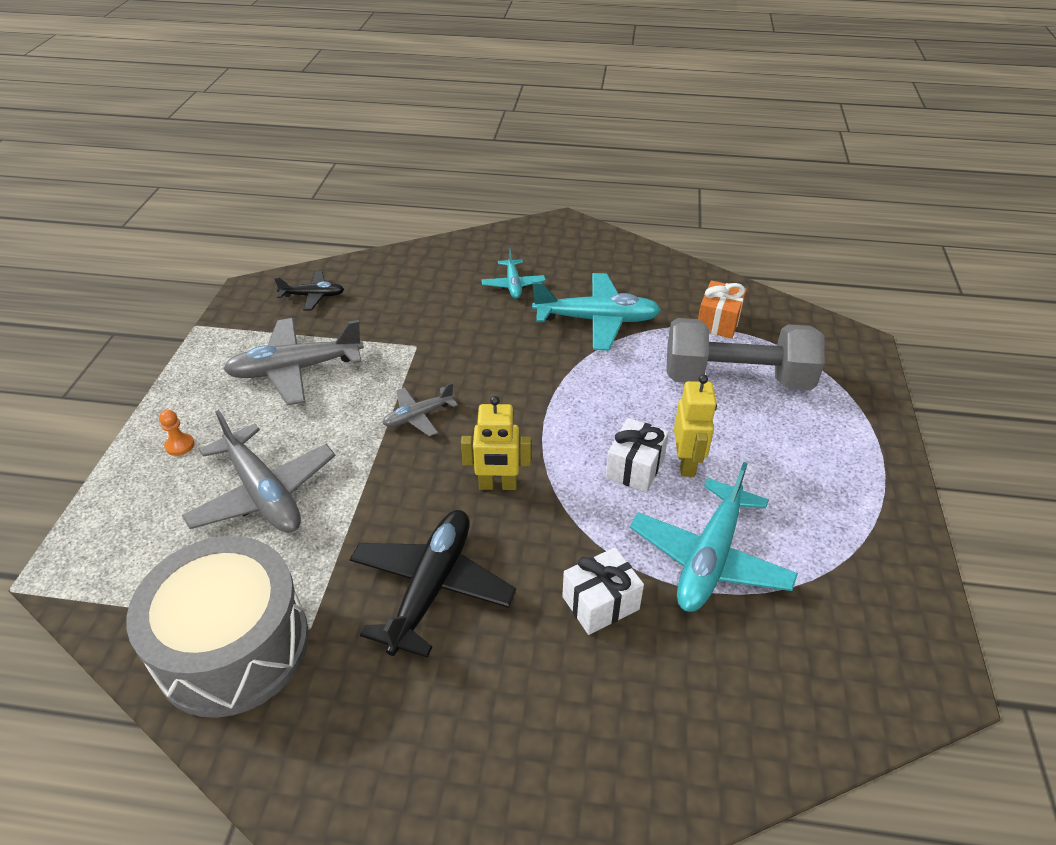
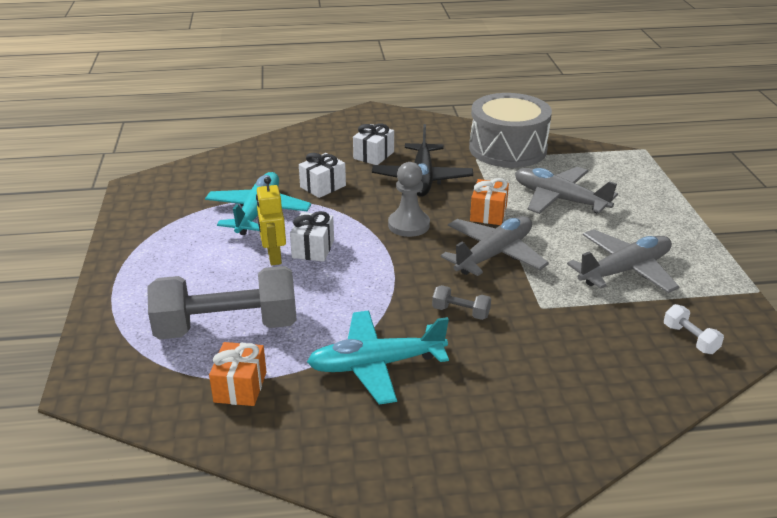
camera: 165 degrees right, 10 degrees down
(180, 445) = (645, 212): orange pawn -> none
(313, 296) = (690, 339): black plane -> white dumbbell
(380, 485) = (488, 213): none -> orange gift
(418, 416) = (494, 254): grey plane -> grey plane, size x1.85
(486, 684) = (373, 155): none -> white gift
(497, 354) = (461, 312): none -> grey dumbbell
(498, 485) = (408, 225): yellow robot -> grey pawn
(513, 285) = (489, 393): turquoise plane -> none

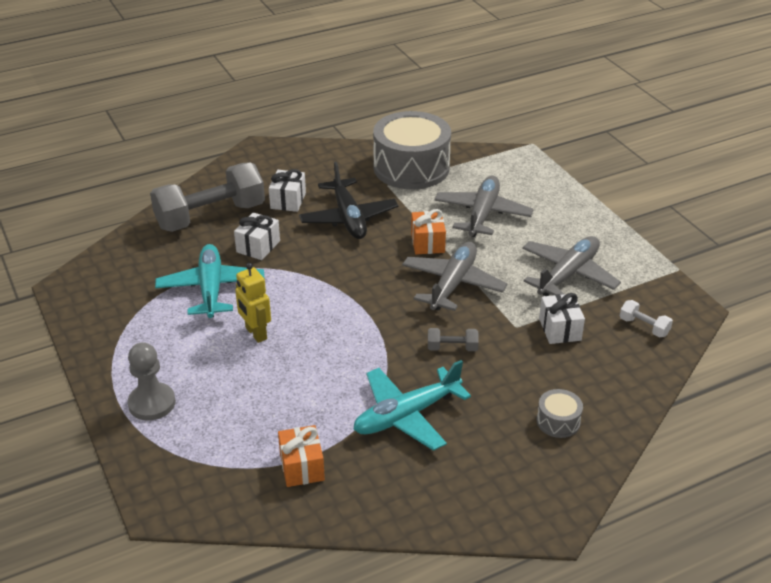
camera: 20 degrees left, 5 degrees up
(227, 327) = (255, 414): grey dumbbell -> grey dumbbell (210, 216)
(313, 249) = (287, 316): white gift -> white gift (560, 329)
(408, 225) = (362, 271): grey pawn -> grey pawn (152, 403)
(540, 412) = (558, 421): none -> grey drum
(559, 199) = (482, 214): grey plane -> grey plane turned 90 degrees clockwise

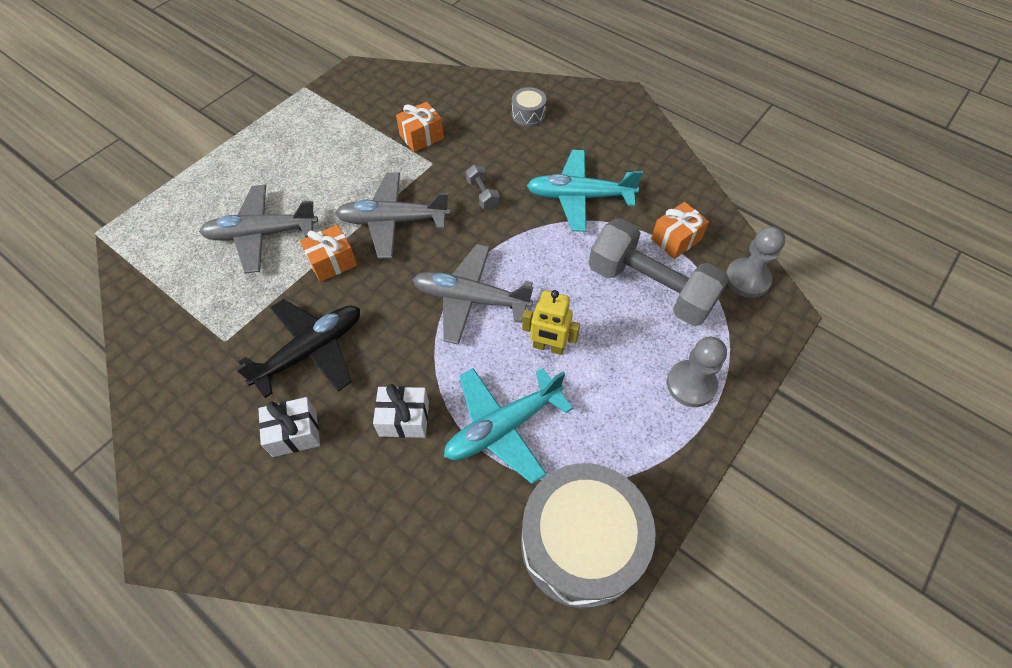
camera: 115 degrees left, 20 degrees up
(210, 216) = (362, 511): grey dumbbell -> grey dumbbell (650, 288)
(215, 499) = (747, 279): none -> grey pawn
(255, 333) = (548, 347): yellow robot -> yellow robot turned 75 degrees clockwise
(406, 415) = (579, 197): turquoise plane -> turquoise plane turned 150 degrees clockwise
(411, 168) = (178, 330): grey drum -> grey drum (580, 543)
(560, 329) = (421, 137): white gift -> orange gift
(568, 274) = (341, 149): grey plane -> grey plane (470, 299)
(644, 327) = (393, 92): white dumbbell -> none

